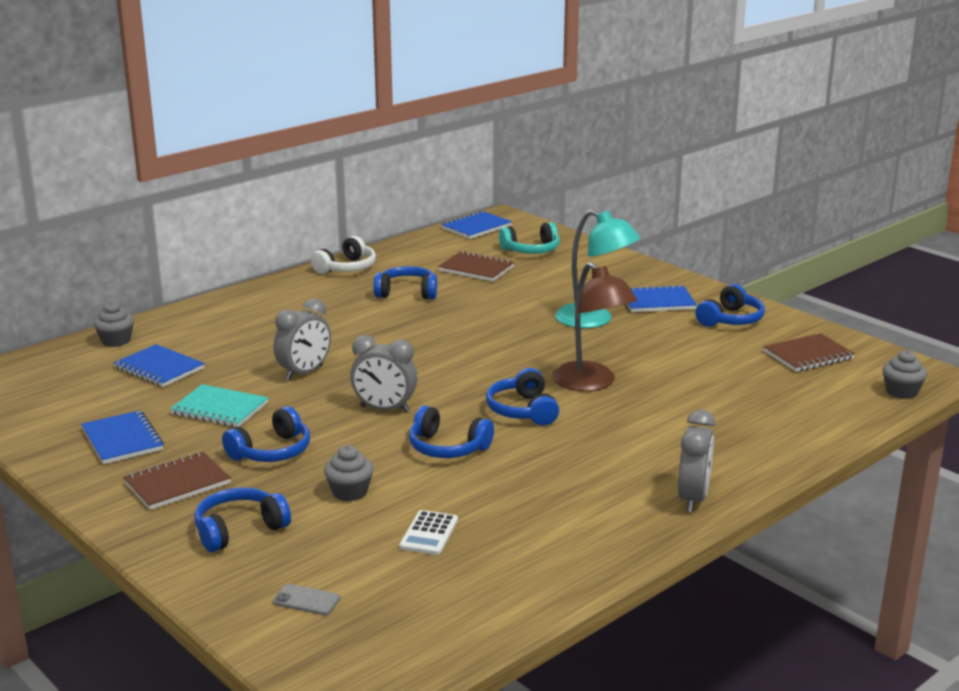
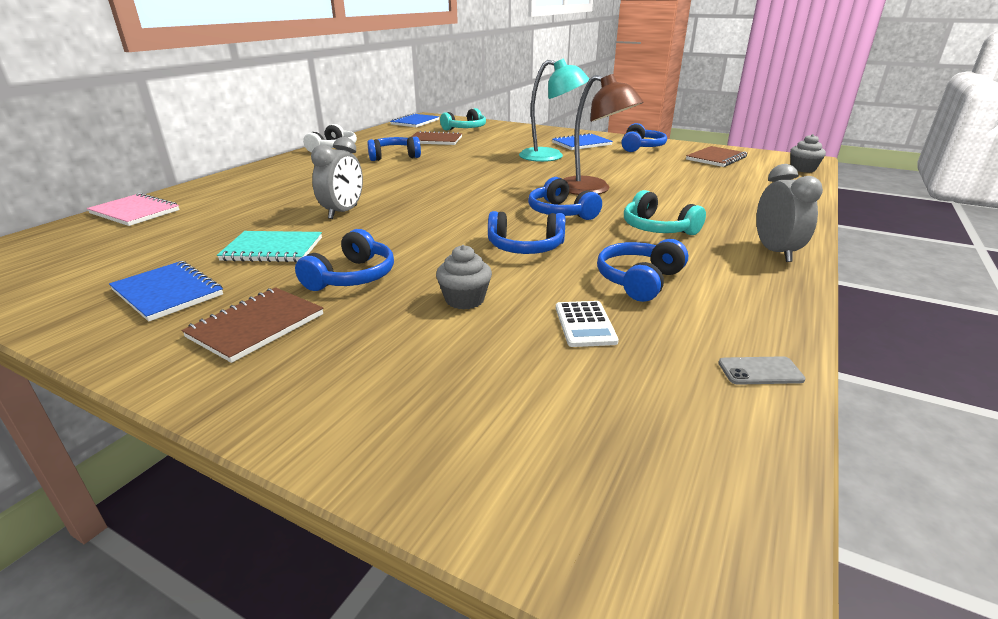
camera: 20 degrees left, 5 degrees up
(116, 341) = (135, 212): grey cupcake -> pink notebook
(159, 368) = (190, 226): blue notebook -> none
(239, 530) = (364, 364): blue headphones -> blue headphones (639, 280)
(306, 600) = (515, 438): grey phone -> grey phone (760, 371)
(384, 409) = (440, 227): grey clock -> none
(603, 449) = (657, 228): none -> turquoise headphones

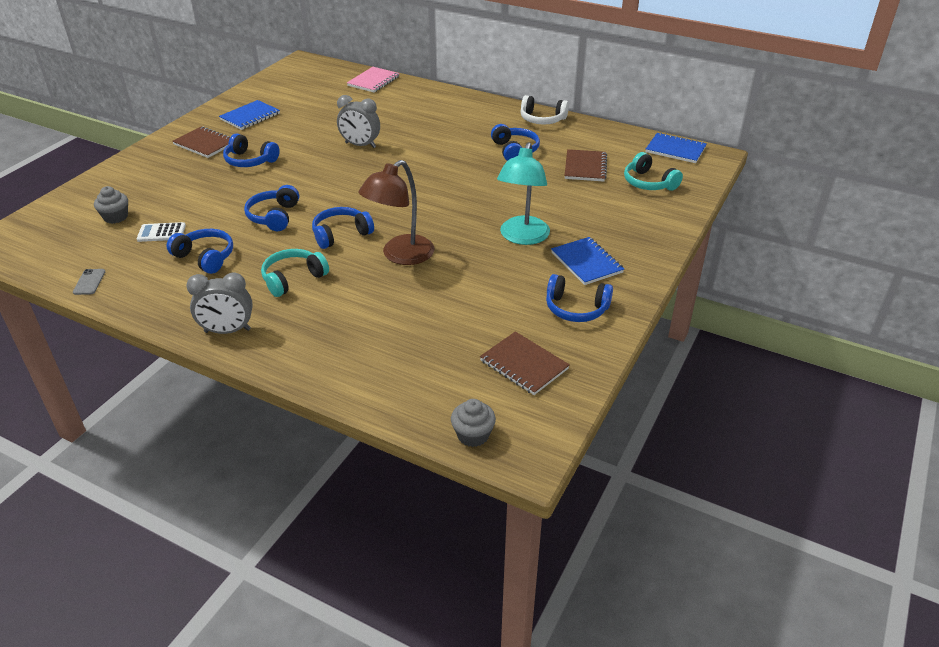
camera: 90 degrees right, 10 degrees up
(273, 249) = (298, 132): turquoise notebook -> none
(464, 300) = (207, 196): grey cupcake -> grey cupcake (116, 217)

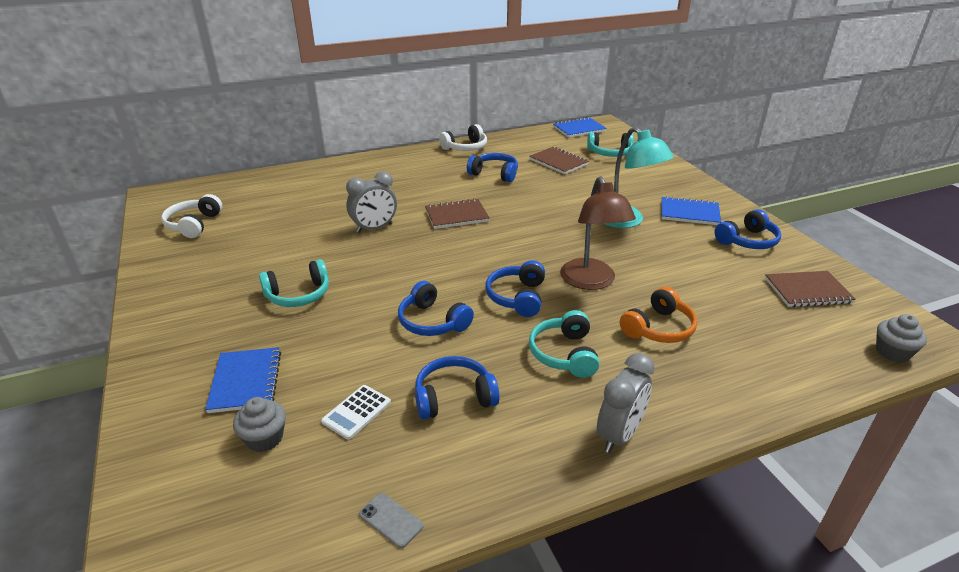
camera: 50 degrees left, 5 degrees down
(205, 144) = (210, 309): brown notebook -> brown notebook (456, 216)
(250, 116) = (207, 261): blue notebook -> blue notebook (245, 381)
(250, 161) = (298, 295): blue headphones -> turquoise headphones
(283, 90) = (194, 224): none -> white headphones
(371, 306) = (658, 328): none -> orange headphones
(373, 81) = (272, 179): pink notebook -> none

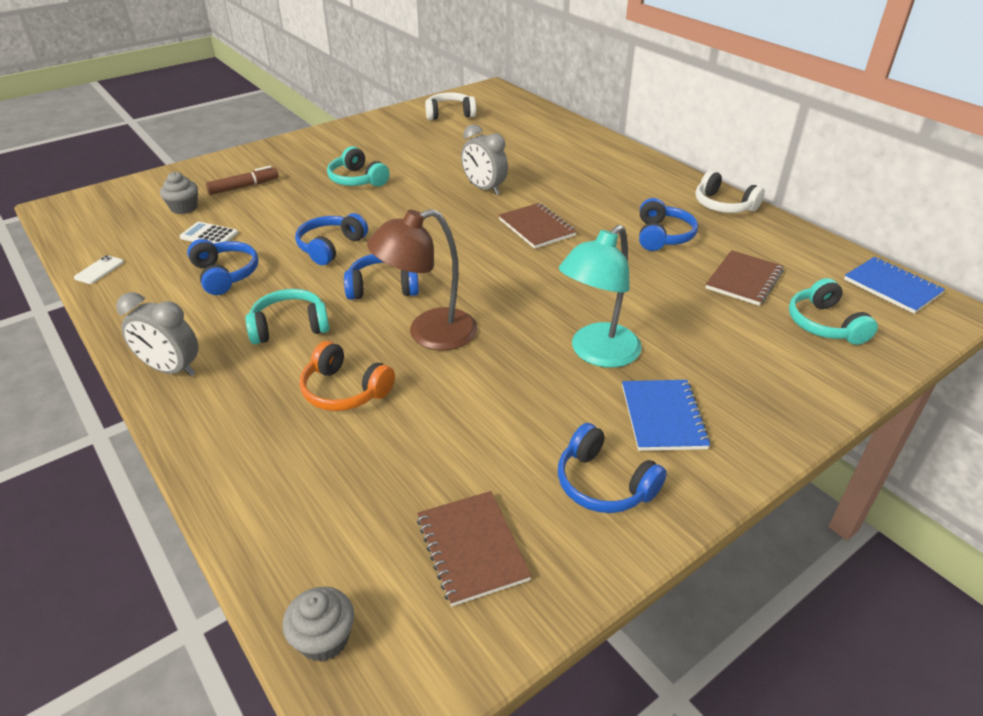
camera: 75 degrees right, 5 degrees up
(245, 381) = (244, 186): blue notebook -> brown marker
(391, 520) = (99, 270): grey phone -> white phone

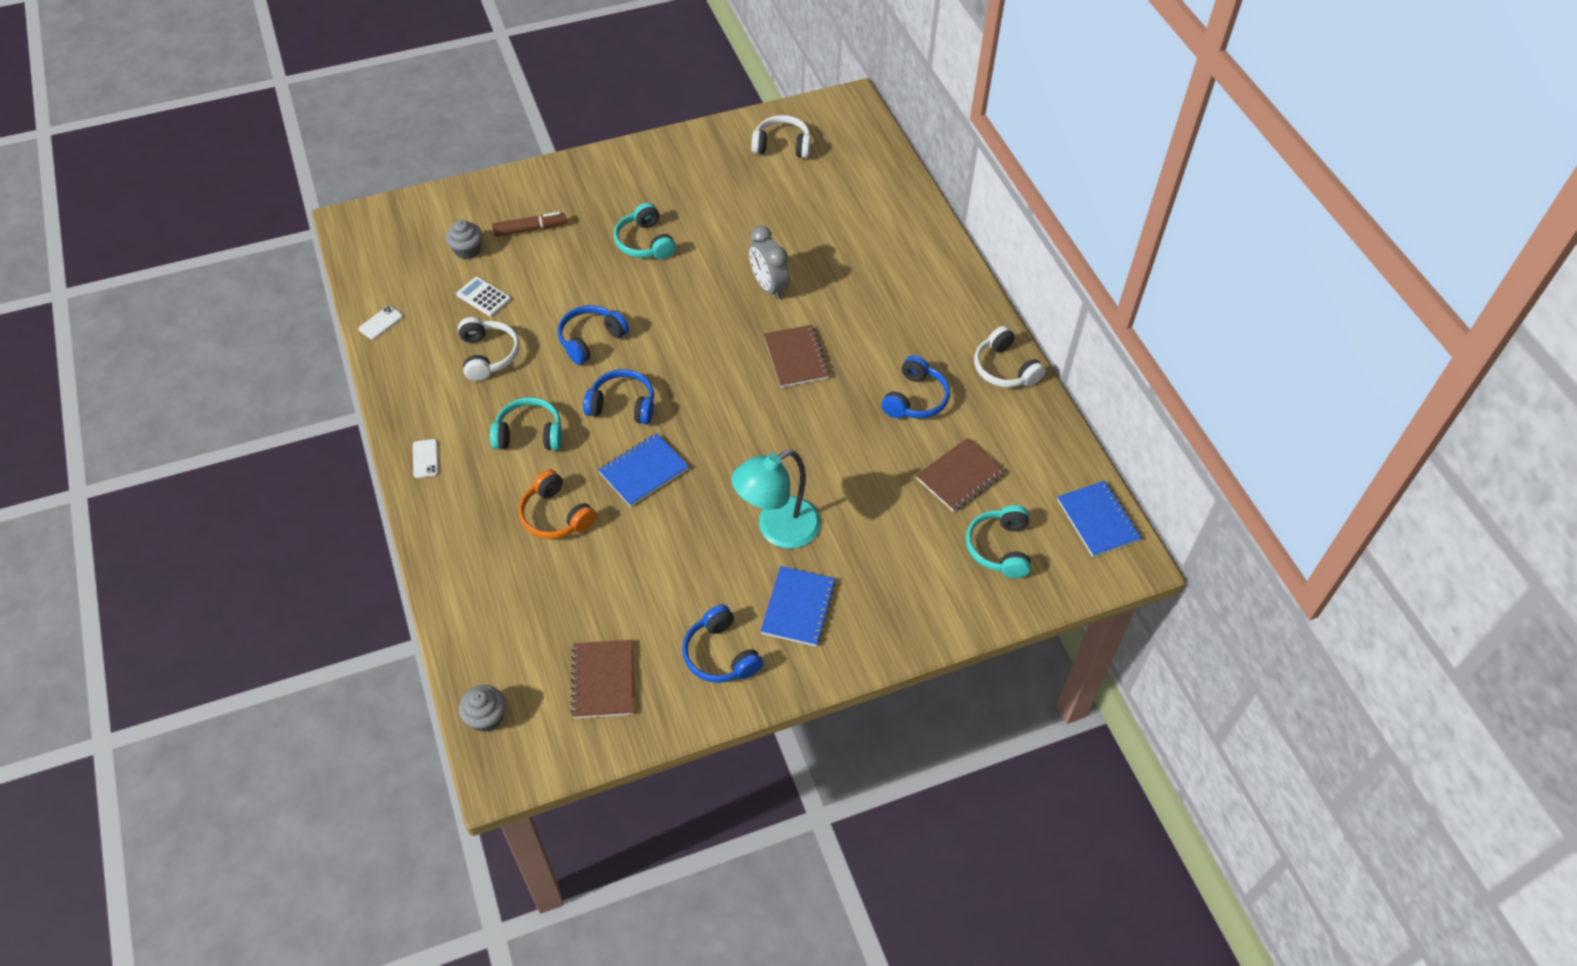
camera: 15 degrees right, 15 degrees up
(171, 369) = (425, 458): grey clock -> white phone
(225, 274) = (488, 355): blue headphones -> white headphones
(429, 334) = (643, 471): brown lamp -> blue notebook

